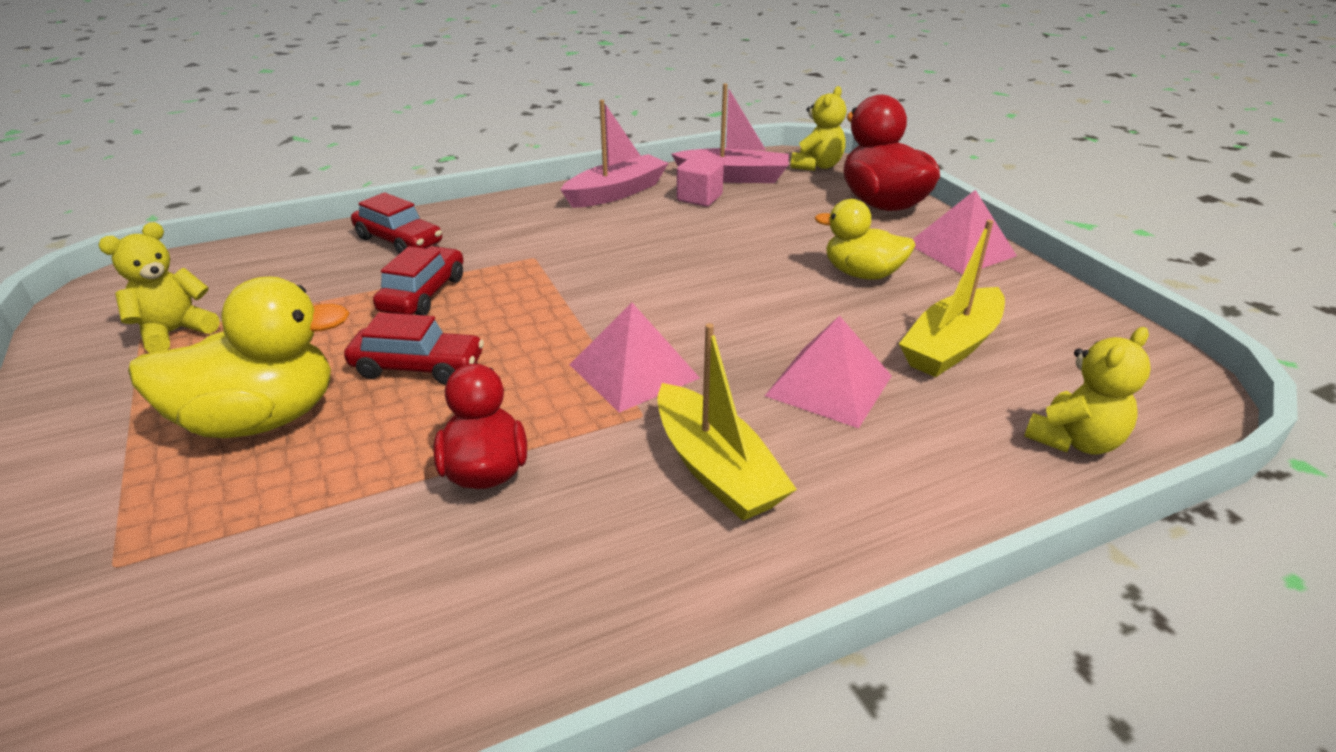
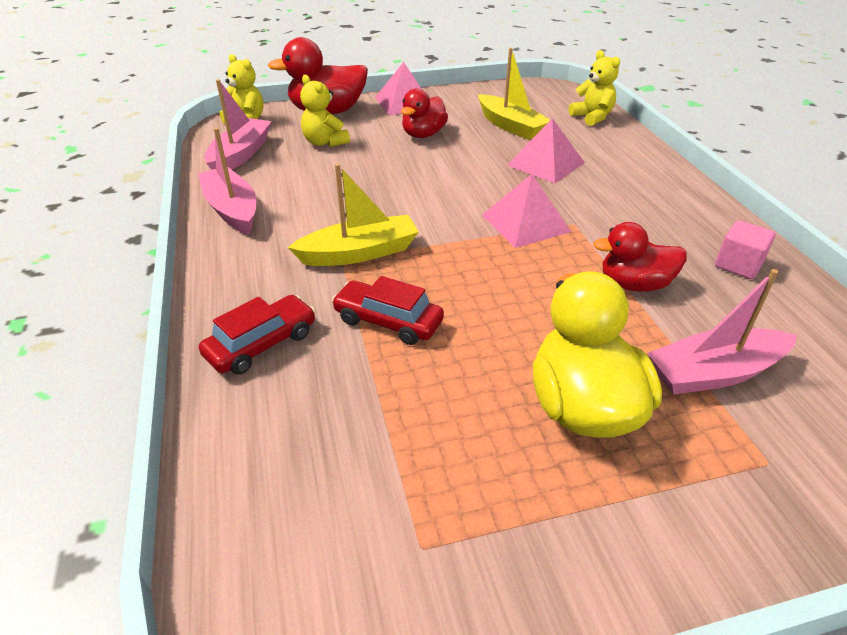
camera: 80 degrees left, 5 degrees up
(175, 332) = (416, 513): yellow teddy bear -> yellow teddy bear (325, 142)
(280, 535) = (714, 373): none -> pink boat
(418, 367) = (510, 319): red car -> none
(699, 198) = (271, 173): pink cube -> pink cube (738, 265)
(716, 469) = (623, 205): yellow boat -> yellow boat (359, 253)
(862, 274) = (423, 134): yellow duck -> red duck

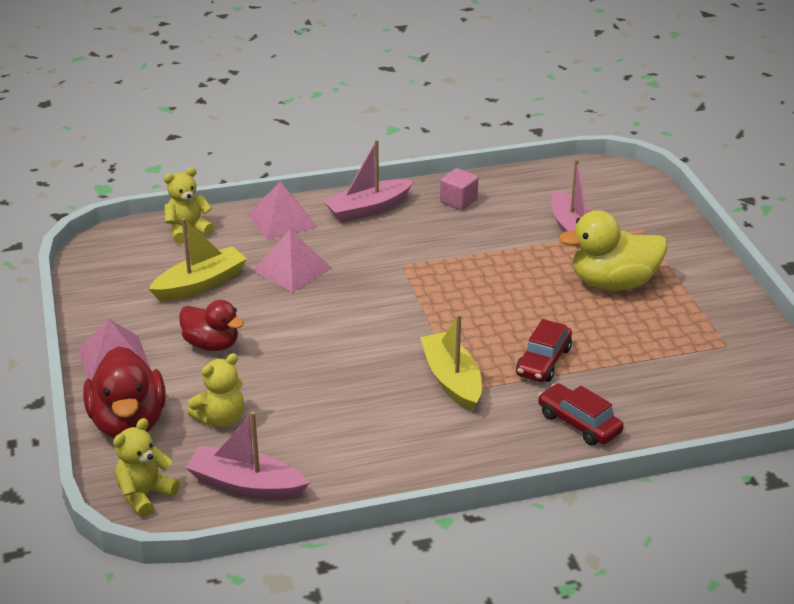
camera: 90 degrees left, 5 degrees down
(232, 209) = (376, 471): pink boat -> pink boat (368, 209)
(525, 223) = (401, 289): pink pyramid -> pink pyramid (282, 220)
(634, 284) = (486, 247): red duck -> none

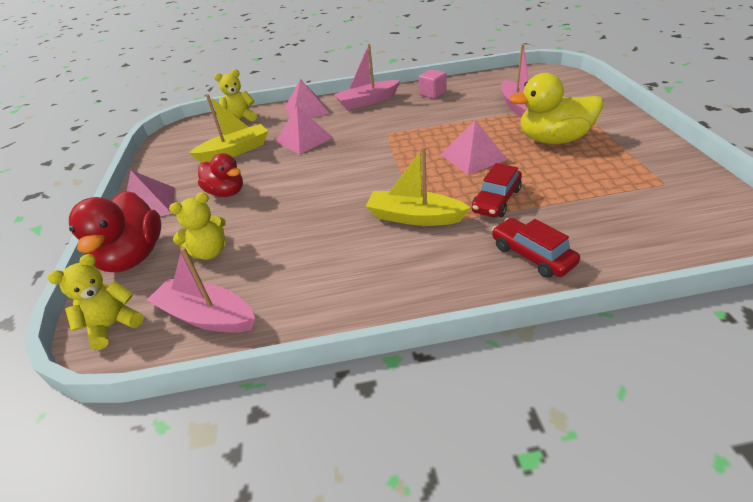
camera: 10 degrees right, 5 degrees up
(452, 380) = (414, 217): yellow boat -> yellow boat turned 60 degrees counterclockwise
(516, 304) = (473, 157): none -> pink pyramid

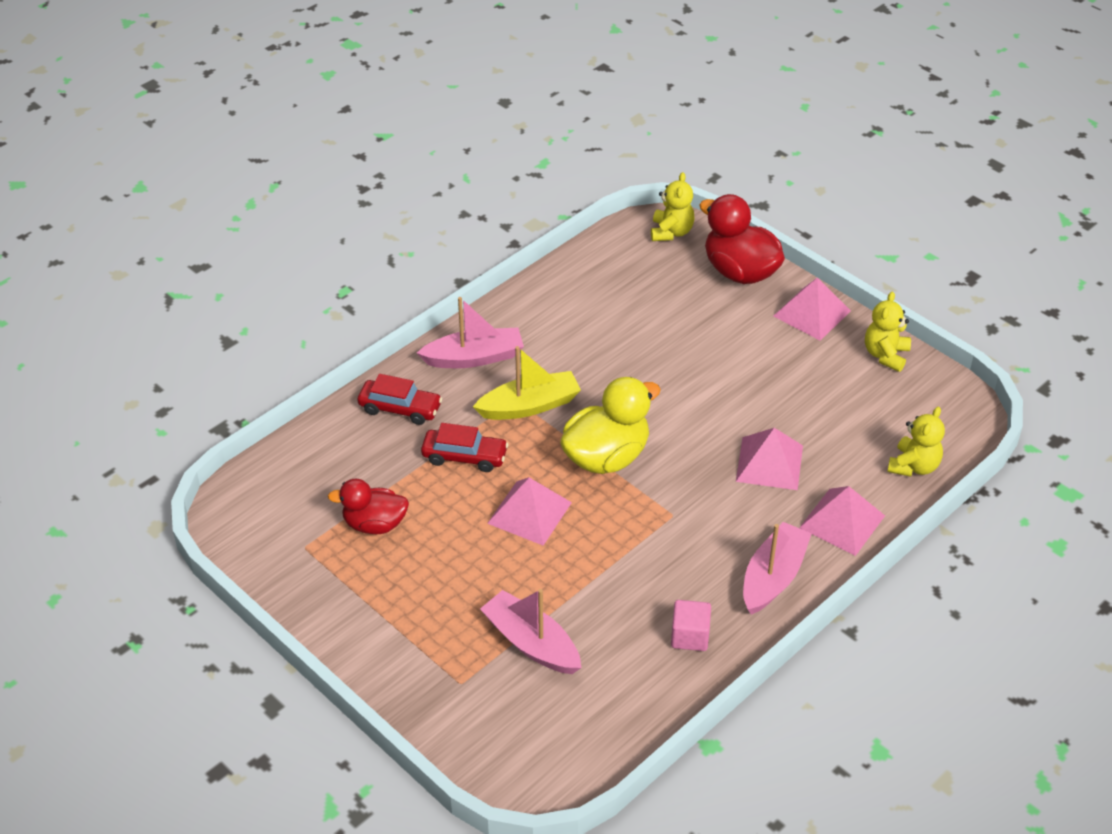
camera: 140 degrees right, 5 degrees up
(206, 316) = (611, 264): pink boat -> pink boat (474, 357)
(209, 252) = (678, 301): yellow teddy bear -> yellow teddy bear (885, 355)
(226, 192) = (753, 357): red duck -> red duck (374, 524)
(235, 151) = (830, 411): yellow boat -> none
(496, 200) = (464, 457): red car -> red car turned 105 degrees clockwise
(553, 140) = (450, 582): yellow duck -> yellow duck (606, 457)

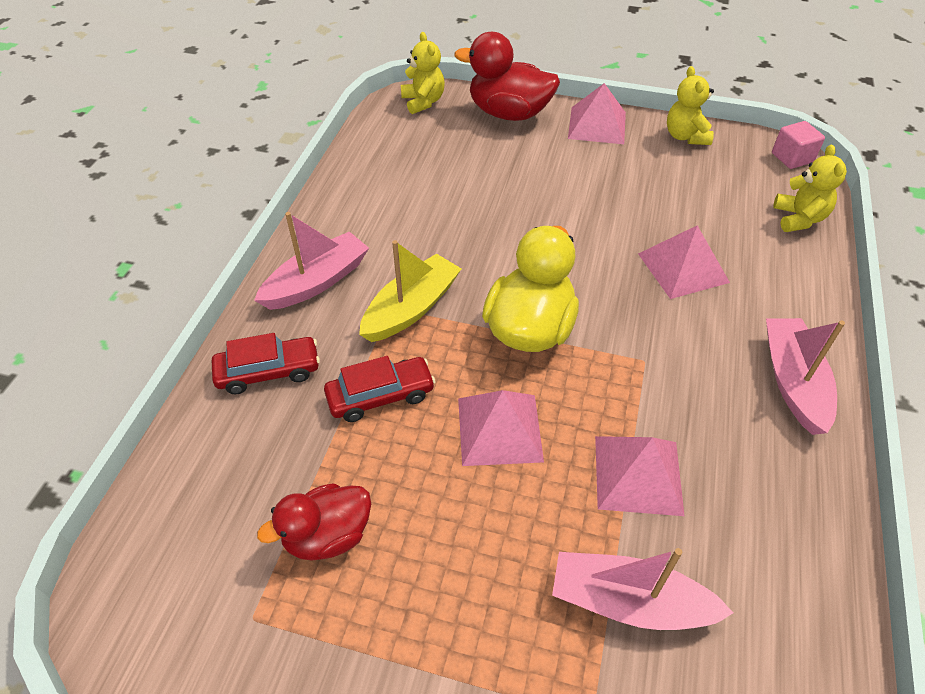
camera: 30 degrees left, 5 degrees up
(690, 636) = (781, 493): pink cube -> pink cube (792, 158)
(842, 521) = (795, 295): pink pyramid -> pink pyramid (638, 474)

